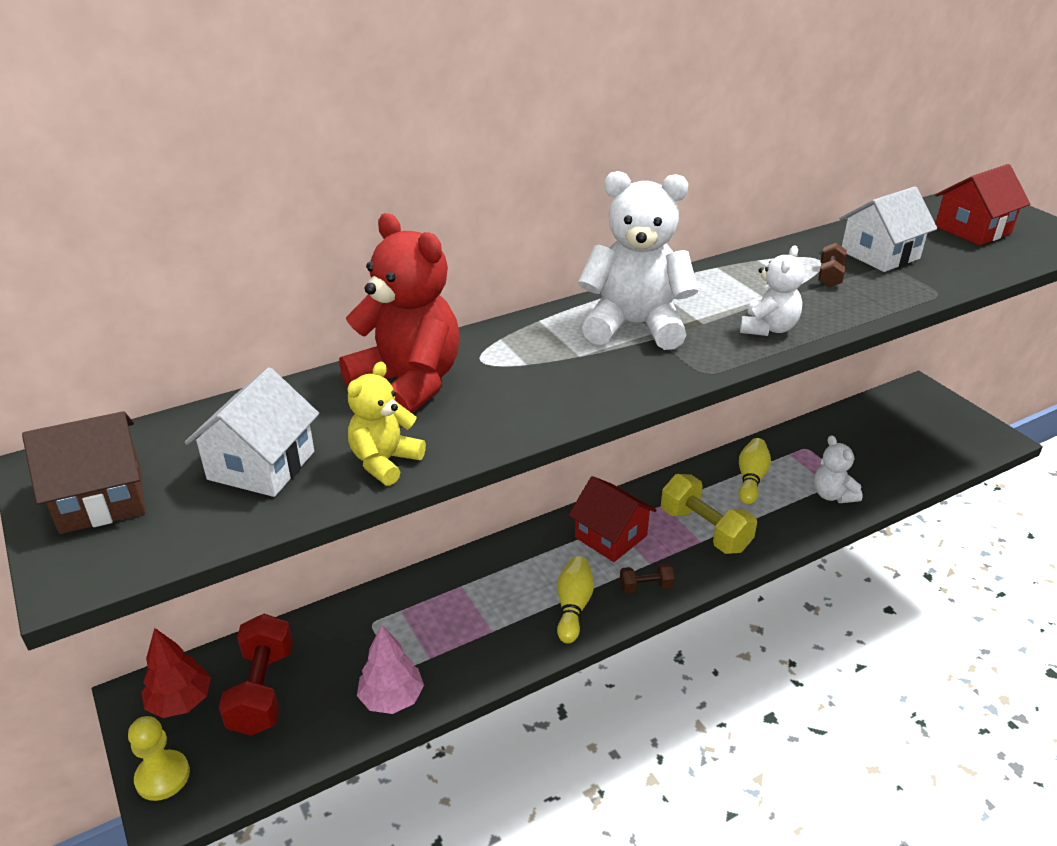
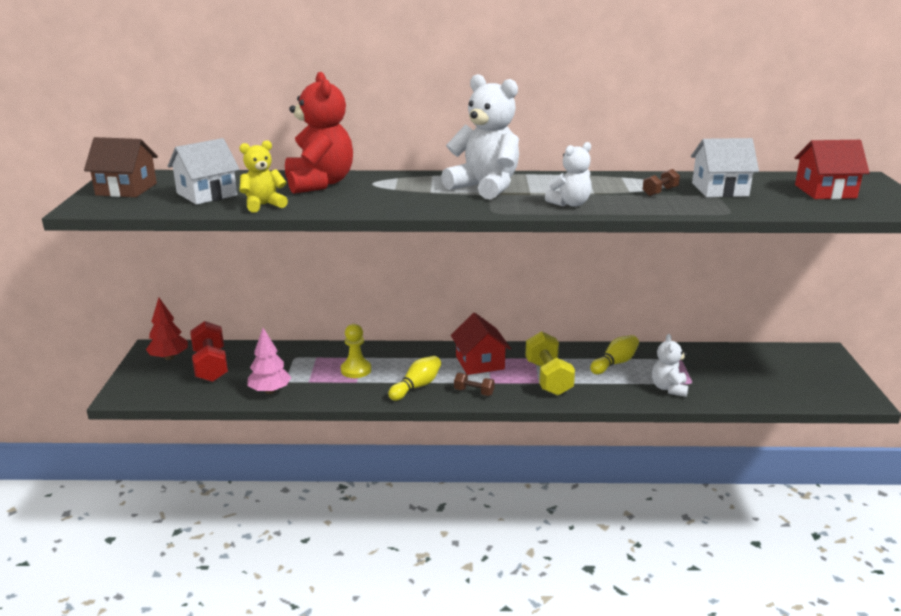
camera: 30 degrees right, 10 degrees down
(162, 777) = (132, 382): yellow pawn -> yellow pawn (356, 370)
(262, 690) = (210, 366): red dumbbell -> red dumbbell turned 45 degrees counterclockwise

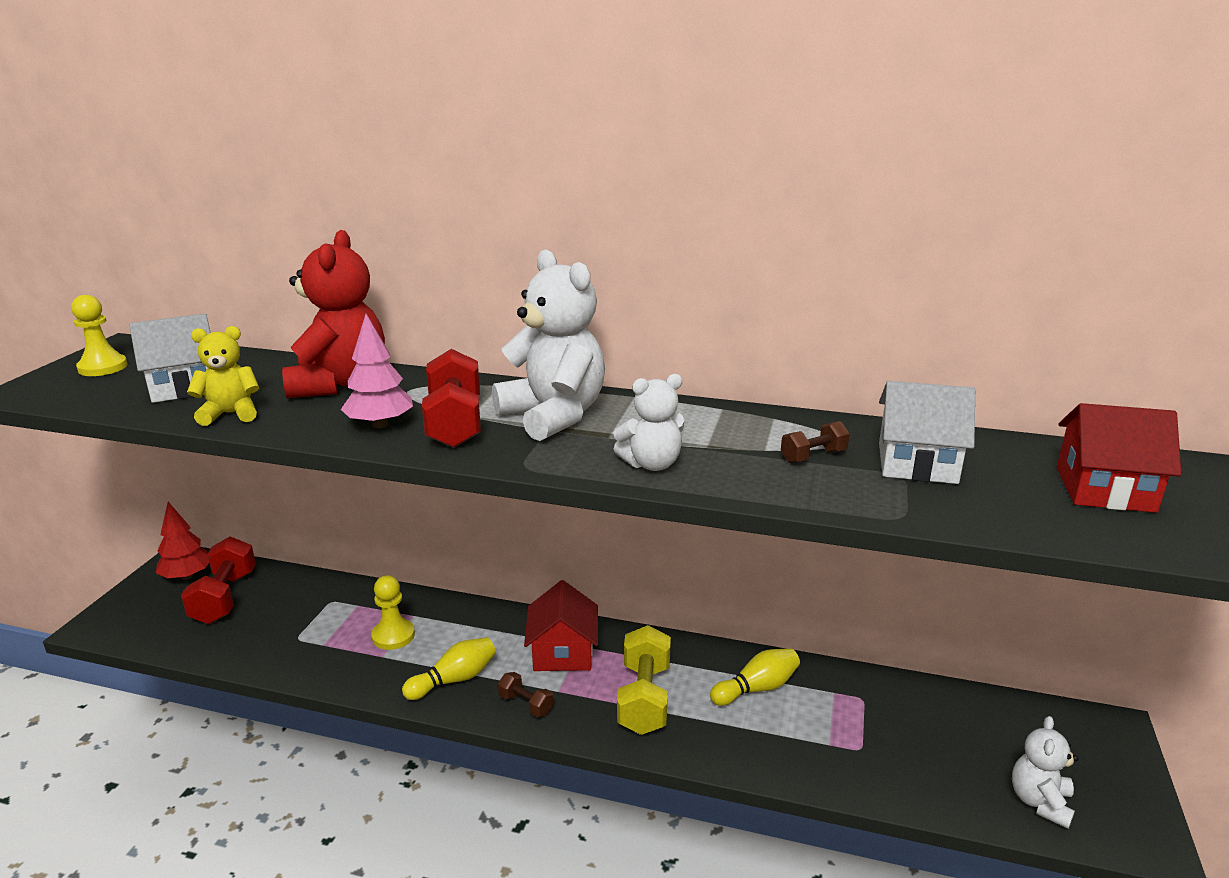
camera: 15 degrees right, 0 degrees up
(126, 189) = (103, 367): brown house -> yellow pawn
(270, 391) = (267, 651): pink tree -> pink tree (380, 424)
(425, 196) = (455, 423): none -> red dumbbell
(669, 388) = (818, 753): white teddy bear -> white teddy bear (1040, 802)

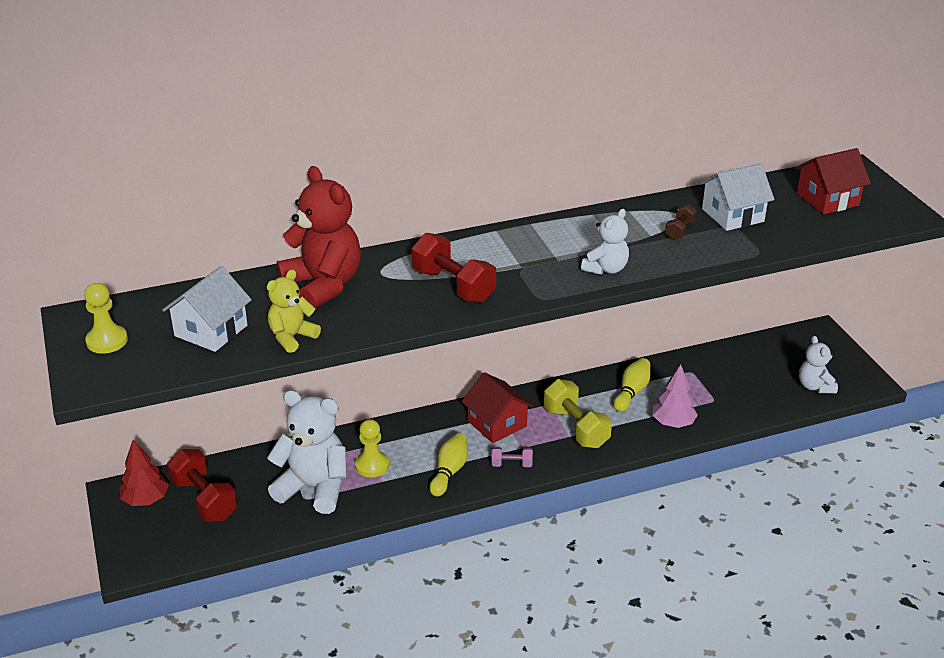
camera: 35 degrees left, 10 degrees up
(380, 424) = (408, 305): pink tree -> pink tree (673, 423)
(526, 704) = (511, 464): brown dumbbell -> pink dumbbell
(553, 416) = (504, 257): white teddy bear -> white teddy bear (314, 487)

